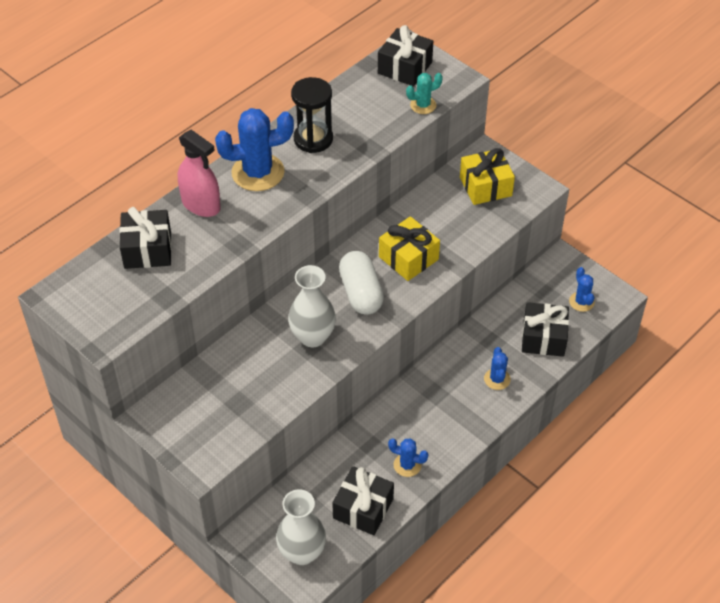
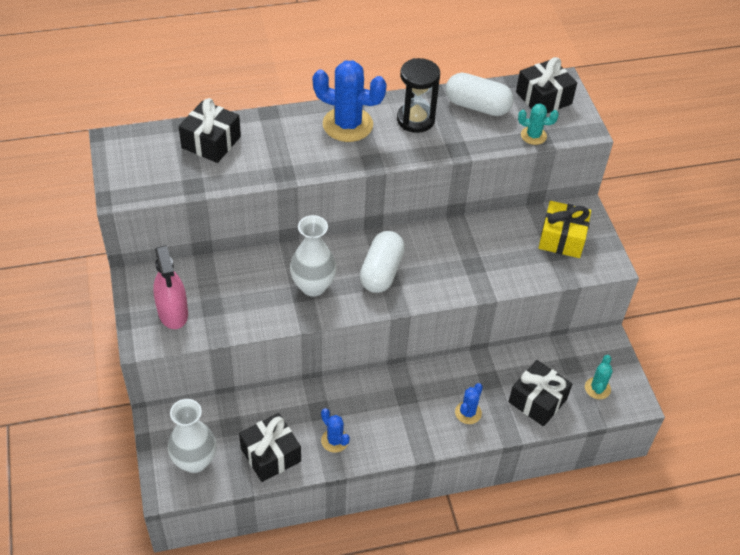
camera: 30 degrees right, 0 degrees up
(201, 204) = (281, 128): pink spray bottle -> pink spray bottle (173, 313)
(356, 101) = (477, 106): none -> white capsule
(408, 258) = (445, 264): yellow gift -> none
(581, 302) = (597, 388): blue cactus -> turquoise cactus

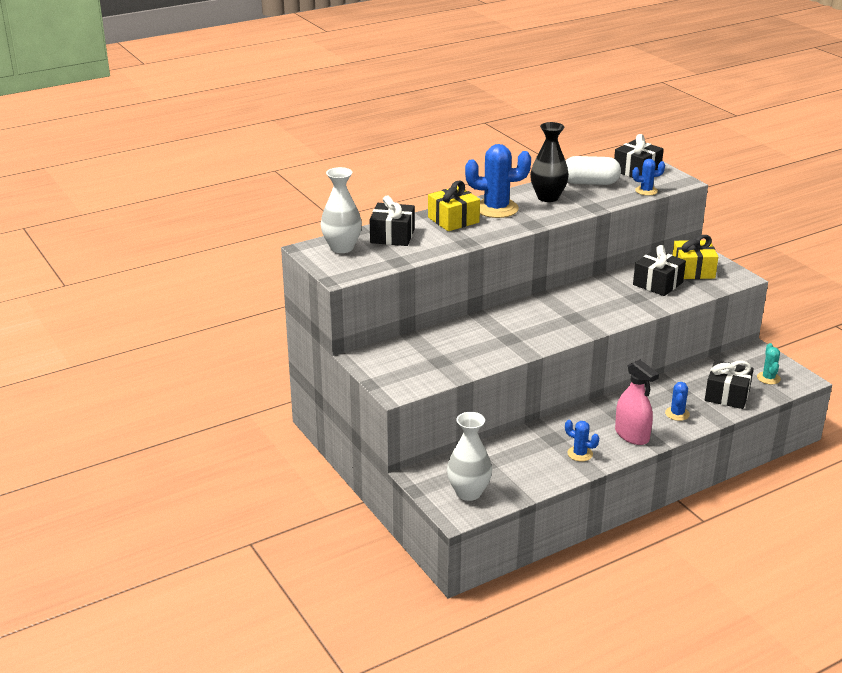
camera: 15 degrees left, 20 degrees down
(173, 313) = (409, 370): pink spray bottle -> pink spray bottle (632, 435)
(270, 455) = (532, 474): black gift -> black gift (658, 283)
(290, 132) = (453, 220): none -> yellow gift
(313, 286) = (516, 333): white vase -> white vase (342, 248)
(381, 272) = (565, 315): white capsule -> none
(415, 120) = (548, 197): black hourglass -> black vase
(533, 136) = (646, 191): turquoise cactus -> blue cactus

